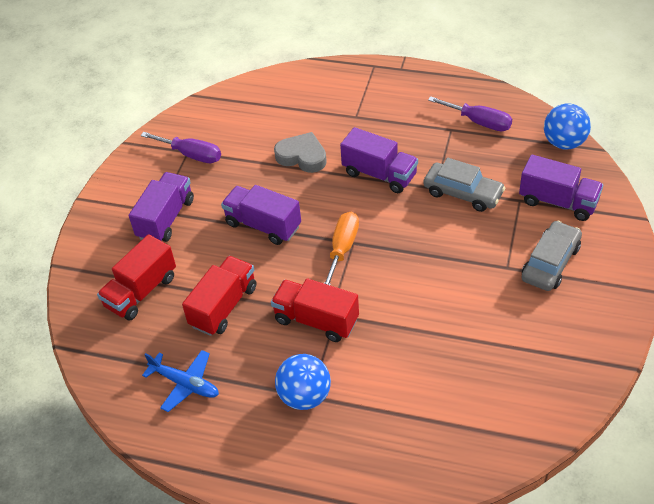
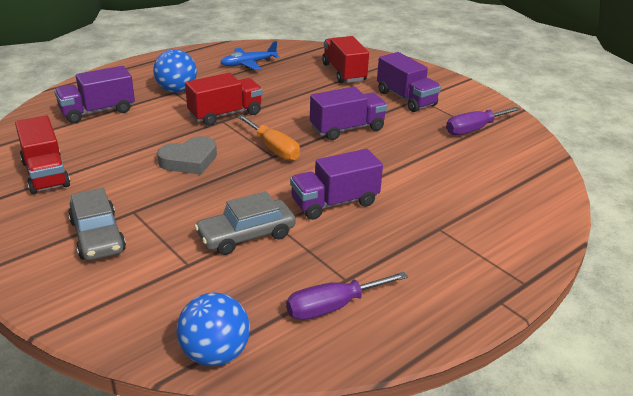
camera: 120 degrees right, 15 degrees down
(223, 306) = (289, 91): red truck -> red truck (45, 174)
(302, 156) = (410, 175): grey heart -> grey heart (189, 160)
(558, 202) = (148, 288): purple truck -> purple truck (98, 111)

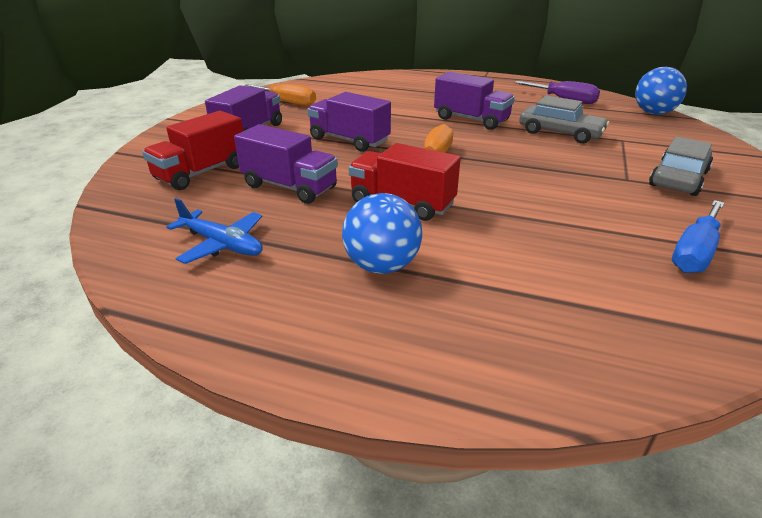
camera: 120 degrees left, 0 degrees up
(45, 174) = (694, 252): red truck -> blue screwdriver
(98, 111) = (536, 302): purple truck -> purple truck (289, 187)
(189, 160) = (519, 186): grey heart -> none
(474, 129) = (288, 102): purple screwdriver -> orange screwdriver

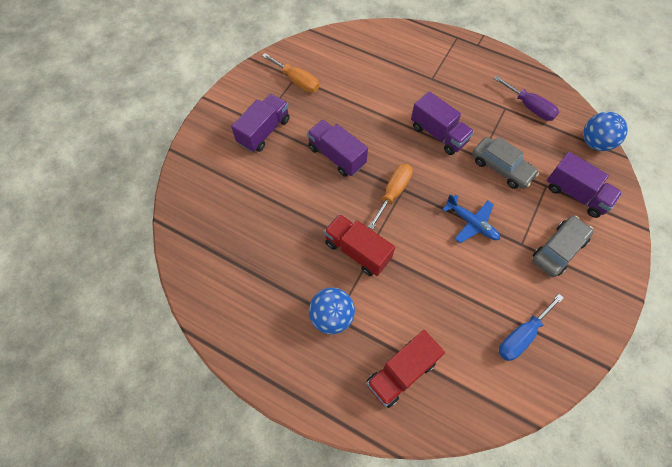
camera: 10 degrees right, 30 degrees up
(201, 173) = (229, 190): red truck -> red truck (401, 372)
(221, 244) = (242, 279): blue plane -> blue plane (471, 223)
(289, 187) = (287, 218): purple truck -> purple truck (576, 194)

